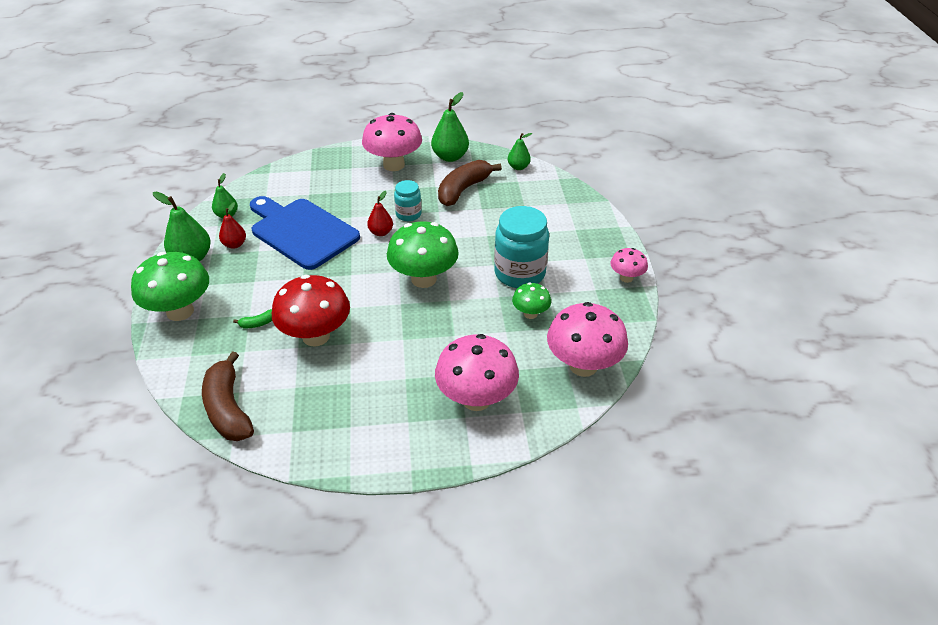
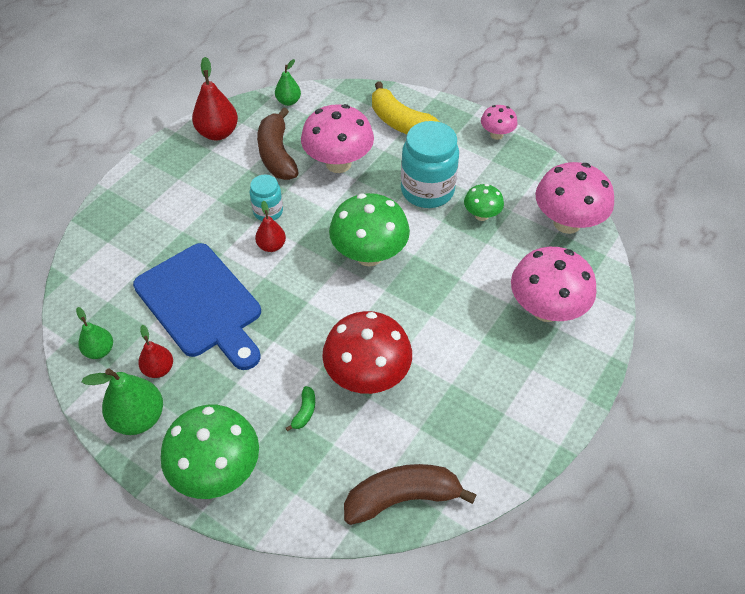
camera: 50 degrees left, 10 degrees up
(228, 409) = (402, 498): brown banana -> brown banana turned 150 degrees clockwise
(301, 232) = (201, 304): blue cutting board -> blue cutting board turned 120 degrees counterclockwise
(394, 165) = (180, 177): pink mushroom -> pink mushroom (338, 163)
(450, 157) = (218, 133): green pear -> red pear
(570, 225) = (401, 123): none -> yellow banana

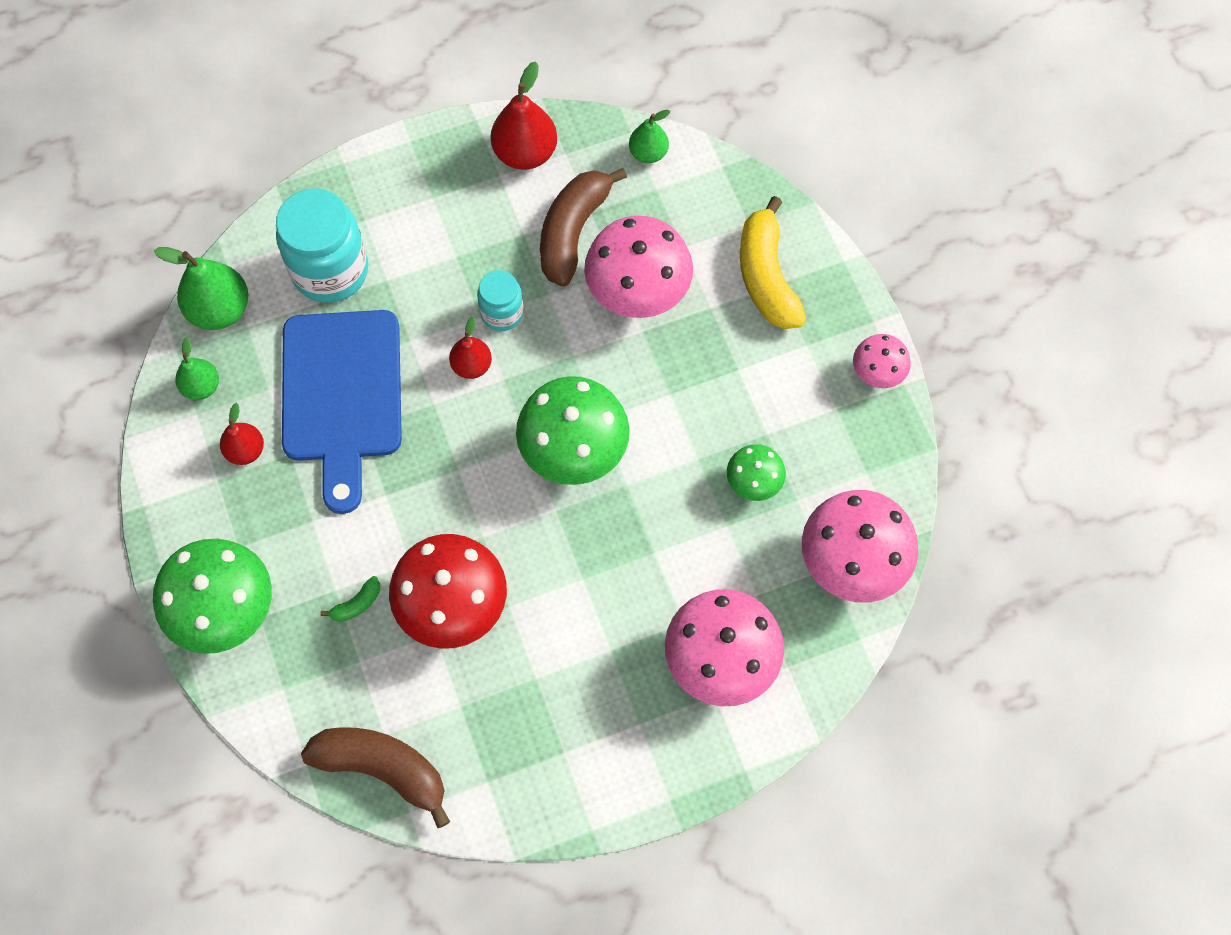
camera: 35 degrees right, 15 degrees up
(139, 418) = (190, 497): green pear -> green pear (220, 310)
(427, 190) = (716, 403): turquoise jar -> turquoise jar (330, 270)

